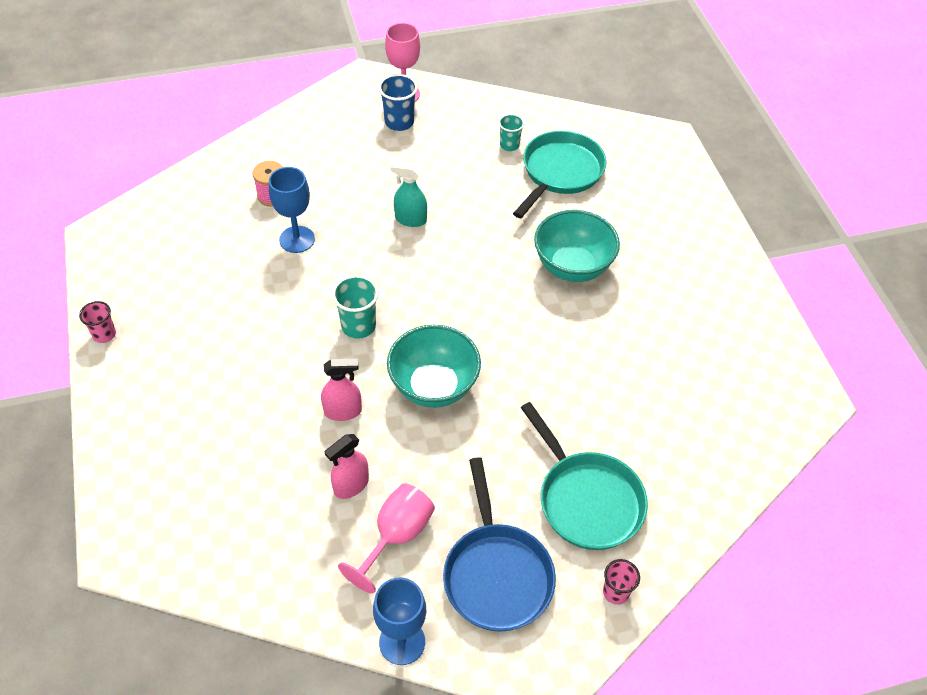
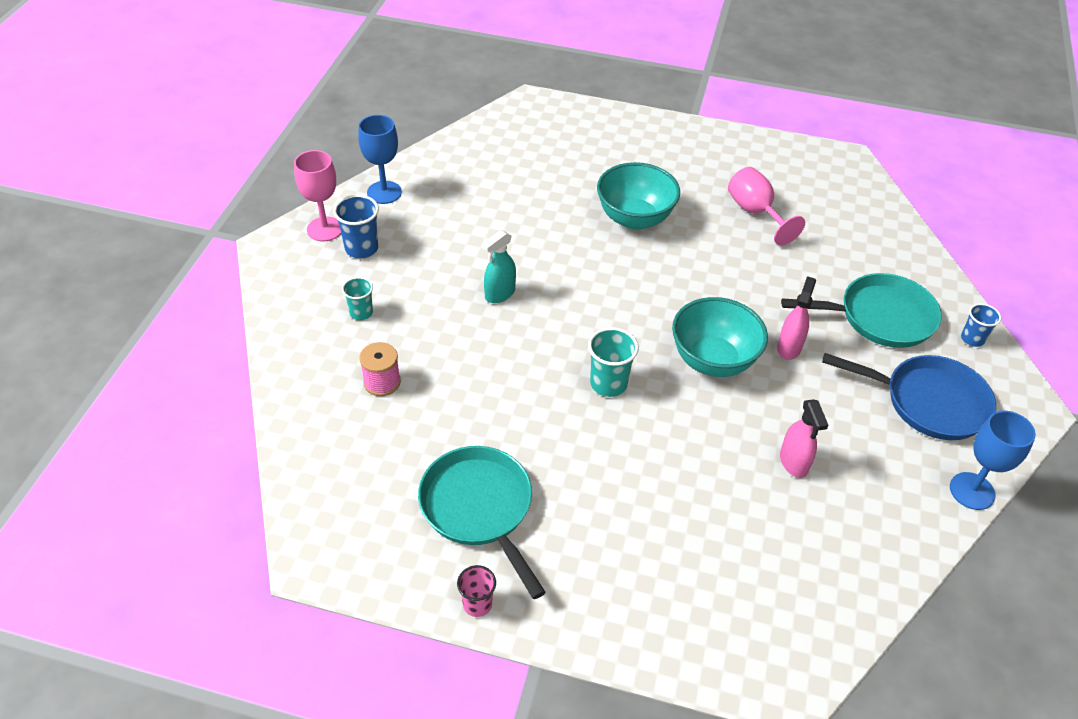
camera: 60 degrees left, 5 degrees down
(297, 239) = (460, 386): blue goblet -> blue goblet (384, 192)
(343, 411) = (705, 435): pink spray bottle -> pink spray bottle (789, 347)
(396, 536) = (863, 452): pink goblet -> pink goblet (755, 212)
(509, 145) = (459, 192): turquoise cup -> turquoise cup (361, 313)
(560, 173) = (520, 177): turquoise pan -> turquoise pan (480, 509)
(616, 592) = (972, 339): pink cup -> blue cup

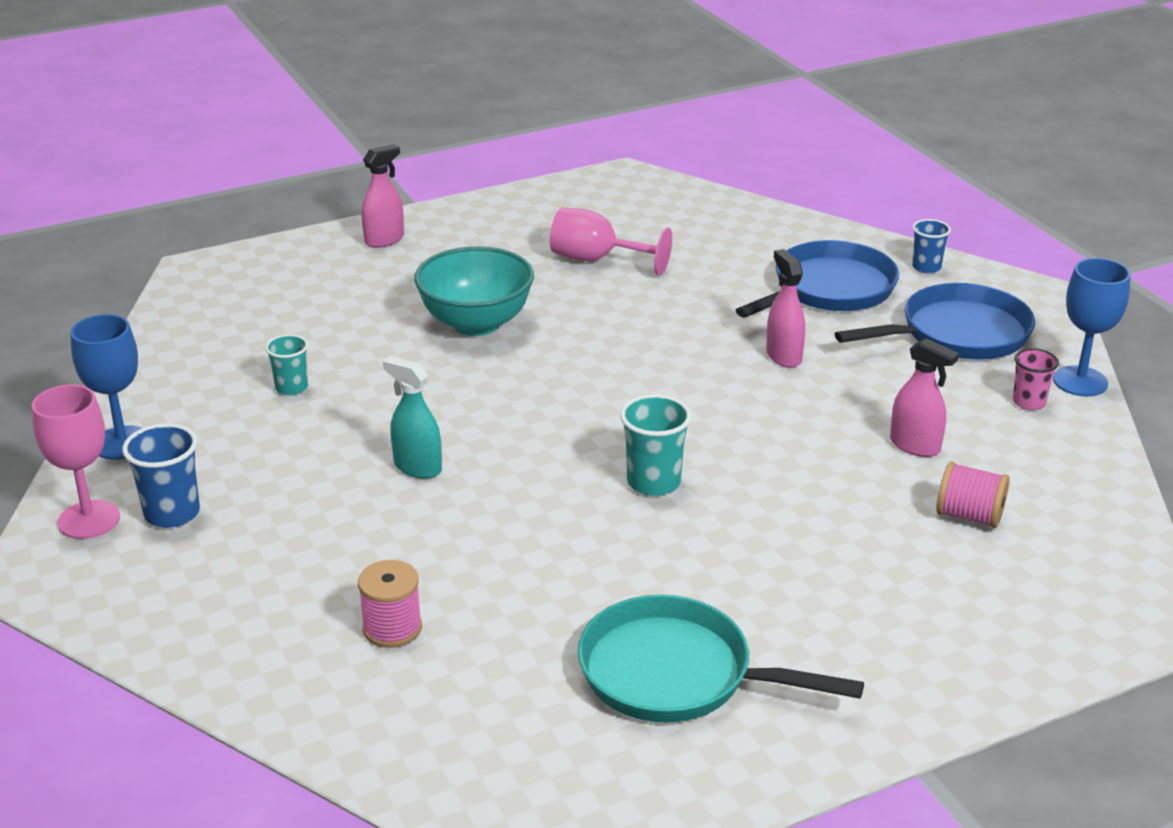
camera: 40 degrees left, 15 degrees down
(361, 313) = (265, 577): turquoise cup -> turquoise cup (291, 388)
(477, 604) = (795, 759): pink cup -> pink cup (1028, 402)
(499, 294) = (417, 467): turquoise spray bottle -> turquoise spray bottle turned 120 degrees clockwise
(649, 133) = (384, 240): none -> pink spray bottle
(713, 360) = (728, 405): turquoise bowl -> none
(766, 532) = (969, 516): none -> pink spool
(879, 317) = (828, 290): turquoise pan -> blue pan

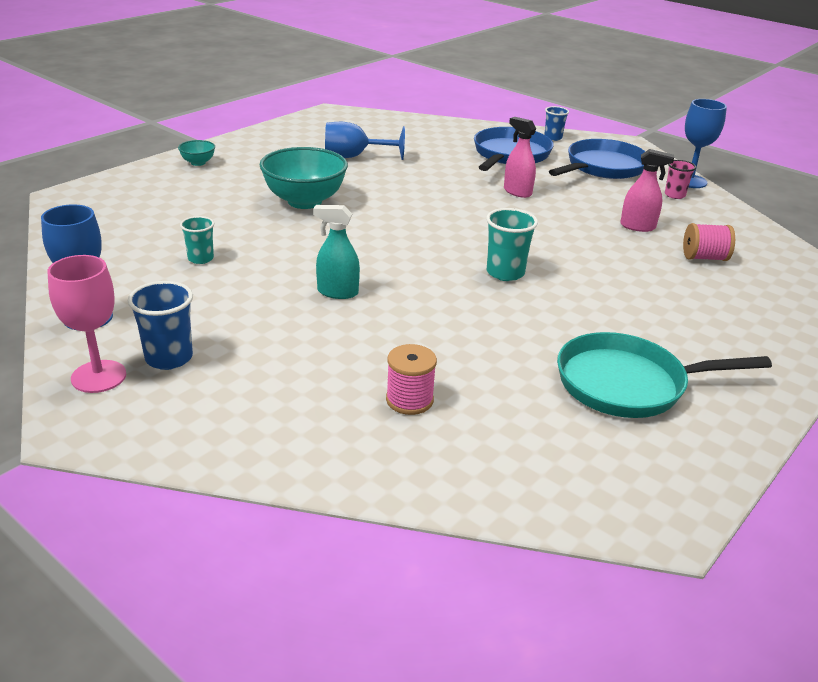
camera: 25 degrees left, 0 degrees up
(384, 240) = (198, 163): pink spray bottle -> turquoise bowl
(596, 260) = (354, 157): pink goblet -> blue goblet

